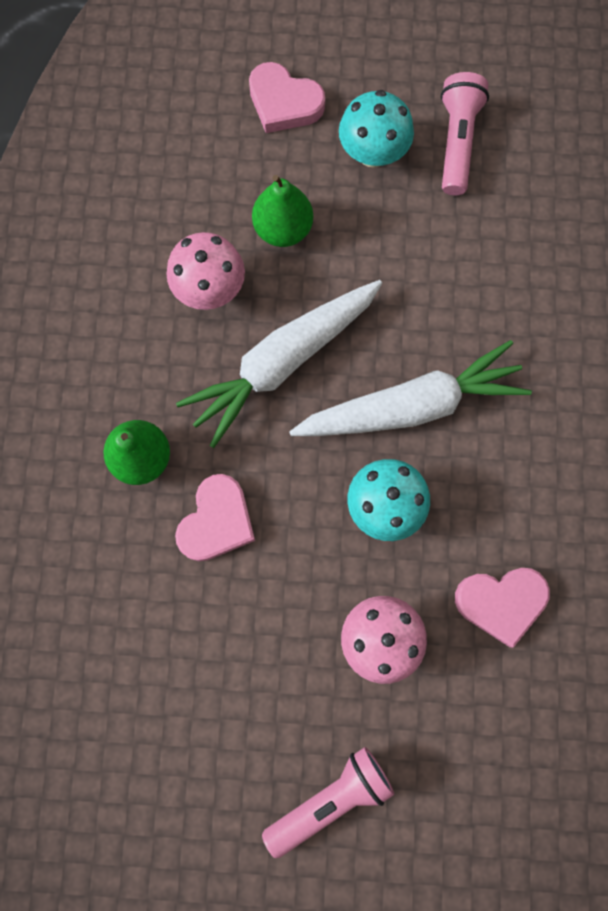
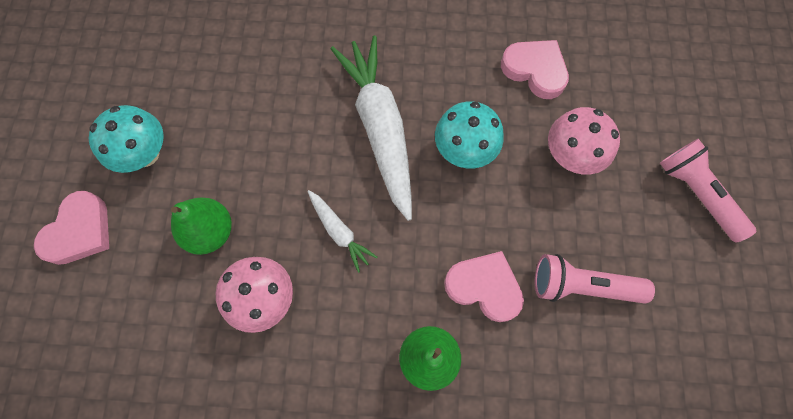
camera: 90 degrees left, 5 degrees down
(282, 363) = (339, 232): white carrot -> white carrot, size x0.47
(456, 142) = (145, 87): pink flashlight -> pink flashlight (582, 286)
(501, 602) = (535, 70): pink heart -> pink heart turned 45 degrees counterclockwise

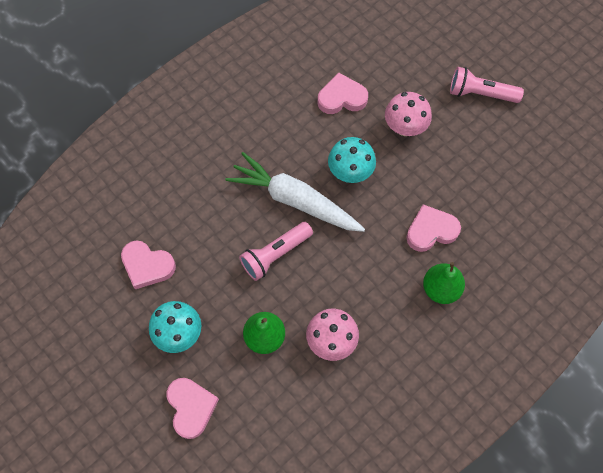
camera: 45 degrees left, 5 degrees down
(188, 68) = (147, 266): none -> pink heart
(339, 232) = (332, 272): white carrot -> none
(582, 286) = (474, 187): pink flashlight -> pink flashlight (275, 255)

